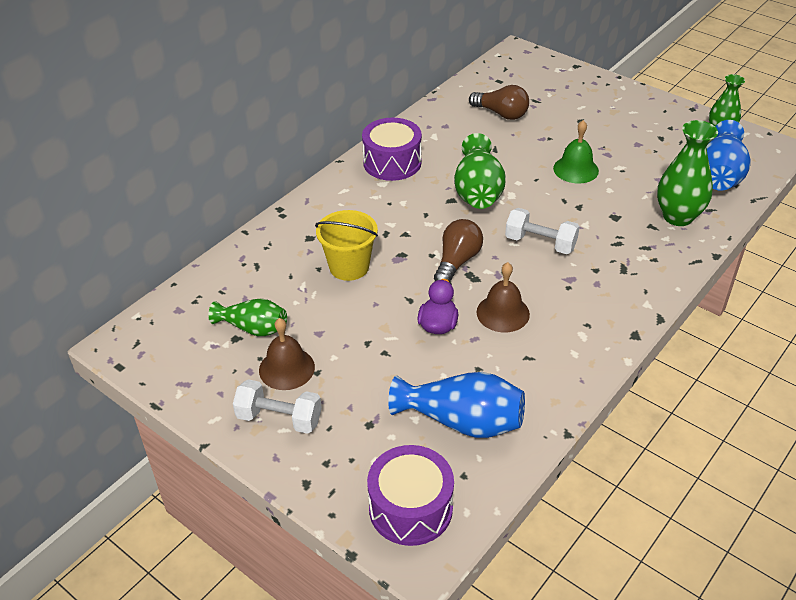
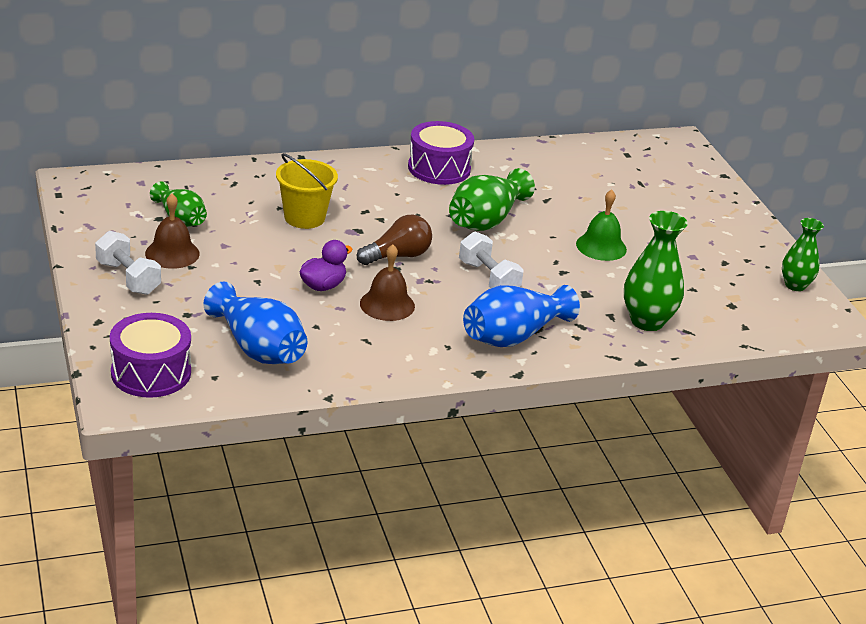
camera: 30 degrees right, 10 degrees down
(501, 113) = (591, 178): brown light bulb -> none
(719, 175) = (739, 313): blue vase -> blue vase (513, 336)

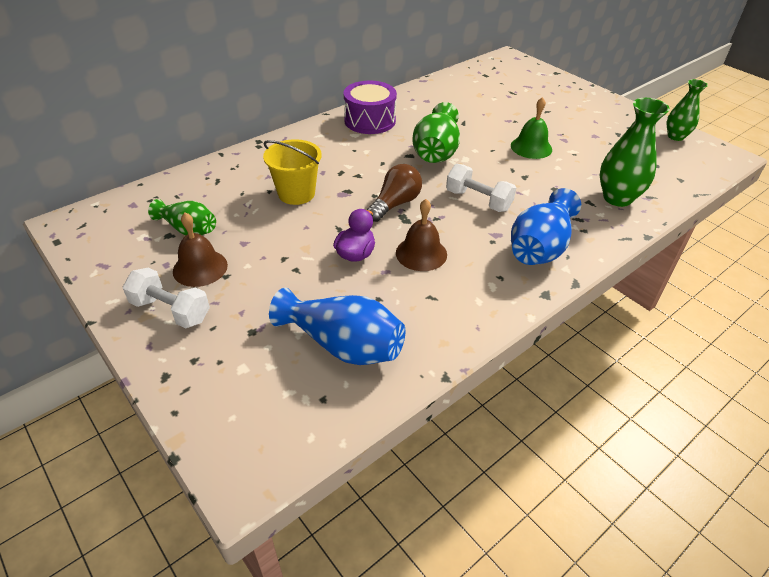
camera: 20 degrees left, 10 degrees up
(151, 373) = (255, 422): purple drum -> none

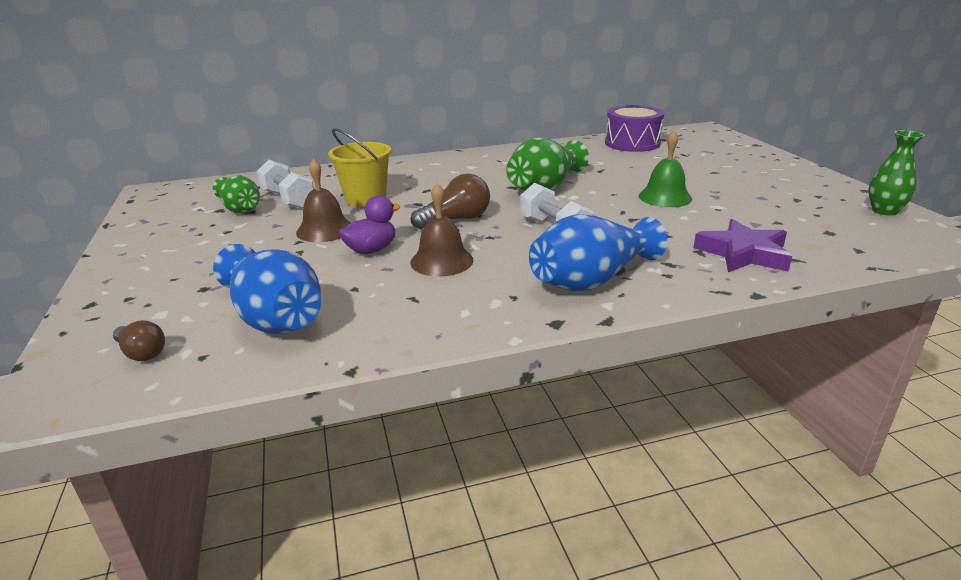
camera: 25 degrees right, 15 degrees down
(171, 310) = (155, 259): white dumbbell -> white dumbbell (288, 200)
(200, 268) = (217, 235): brown bell -> brown bell (325, 230)
(270, 410) = (142, 353): none -> brown light bulb
(370, 120) = (497, 159): purple drum -> purple drum (632, 143)
(617, 198) = (743, 253): green vase -> purple star

